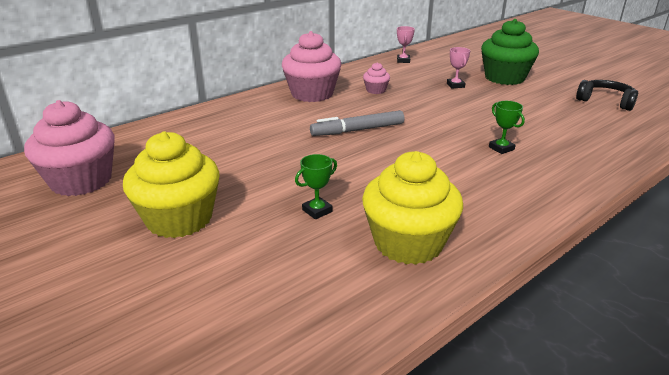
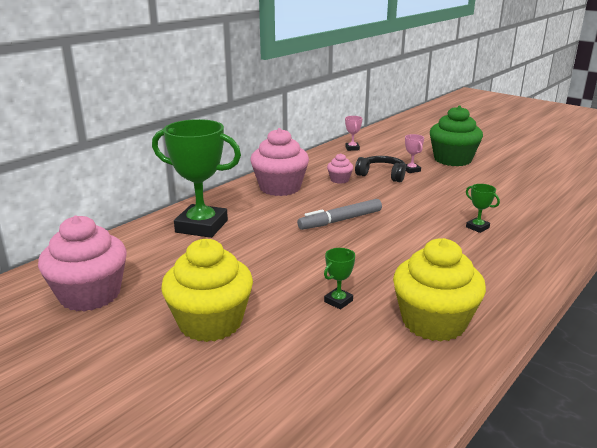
camera: 10 degrees left, 5 degrees down
(218, 125) = (201, 226): none -> green trophy
(605, 101) = (549, 176): black headphones -> black headphones (382, 175)

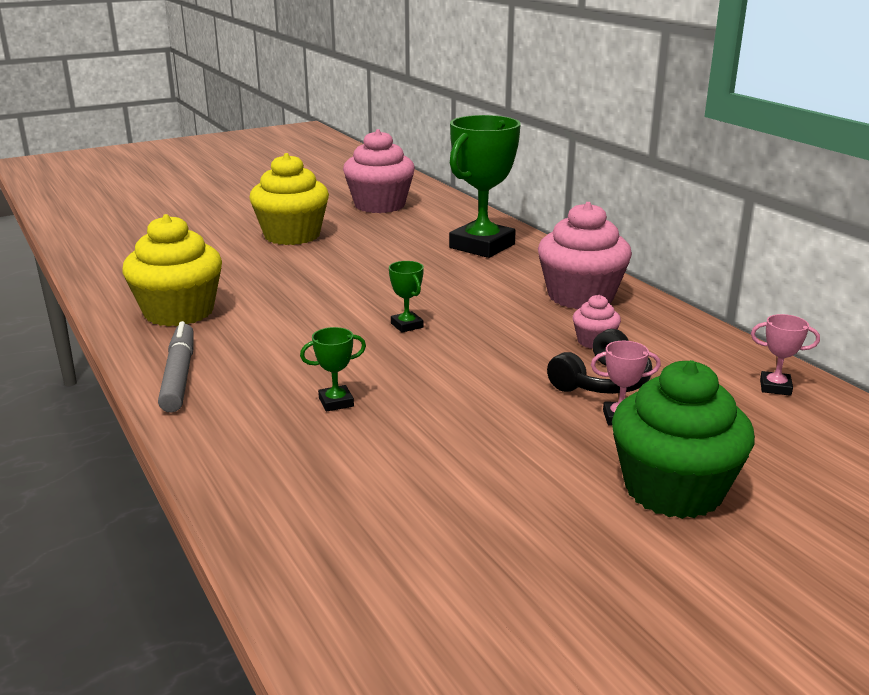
camera: 110 degrees right, 0 degrees up
(338, 301) = (264, 281): green trophy -> green trophy (407, 325)
(340, 220) = (440, 314): grey marker -> grey marker (179, 375)

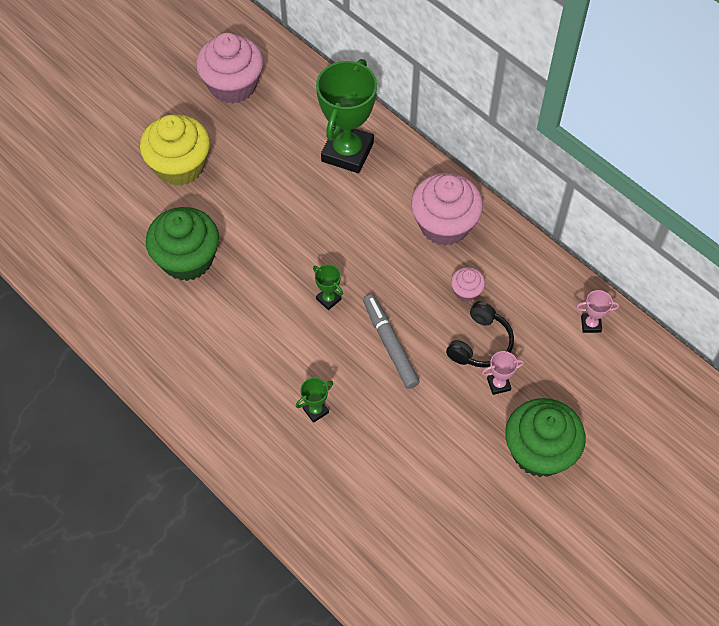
camera: 15 degrees left, 35 degrees up
(179, 312) = (150, 318): yellow cupcake -> none
(179, 375) = (196, 404): grey marker -> grey marker (390, 344)
(255, 283) = (187, 259): none -> green cupcake

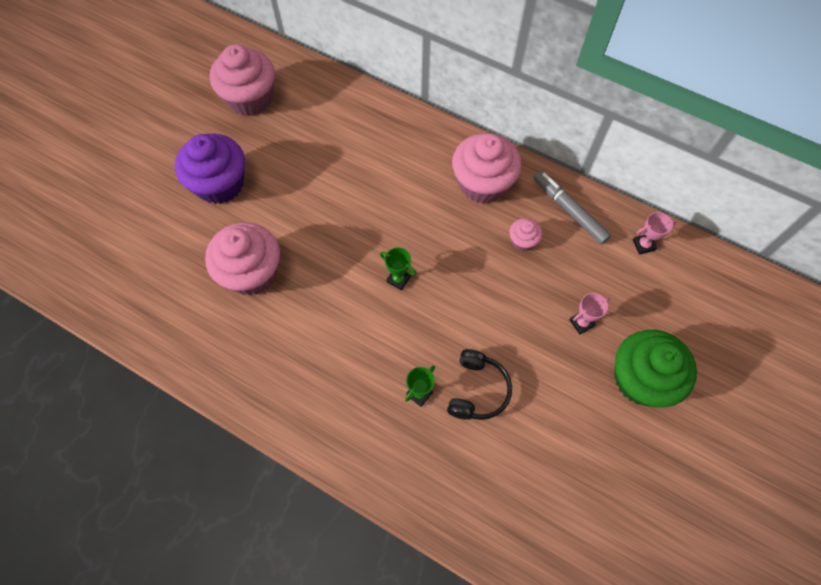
camera: 15 degrees left, 5 degrees up
(179, 166) = (220, 184): yellow cupcake -> purple cupcake
(187, 259) = (251, 272): green cupcake -> pink cupcake
(347, 152) = (374, 137): green trophy -> none
(390, 344) = (469, 309): grey marker -> grey marker (569, 210)
(481, 343) = (552, 287): black headphones -> black headphones (477, 390)

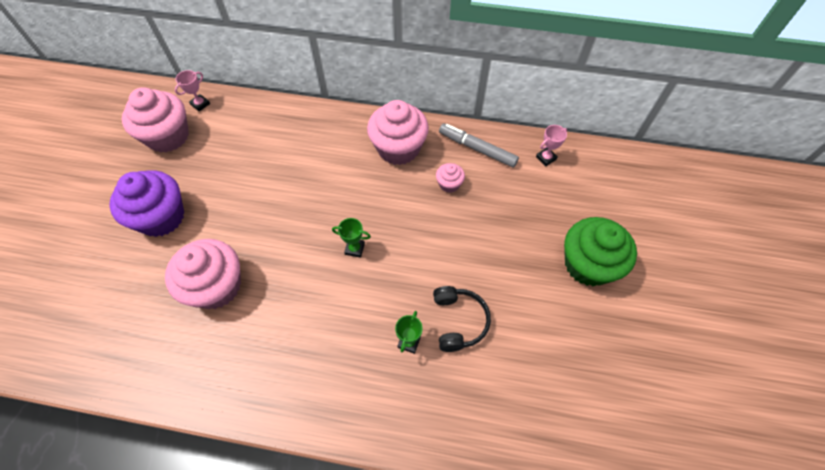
camera: 20 degrees left, 5 degrees down
(581, 323) = (522, 235): pink trophy -> pink trophy (200, 104)

